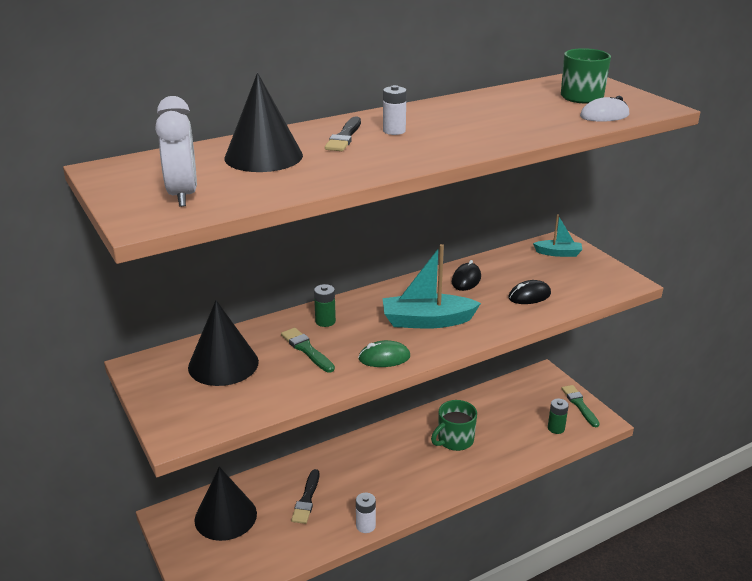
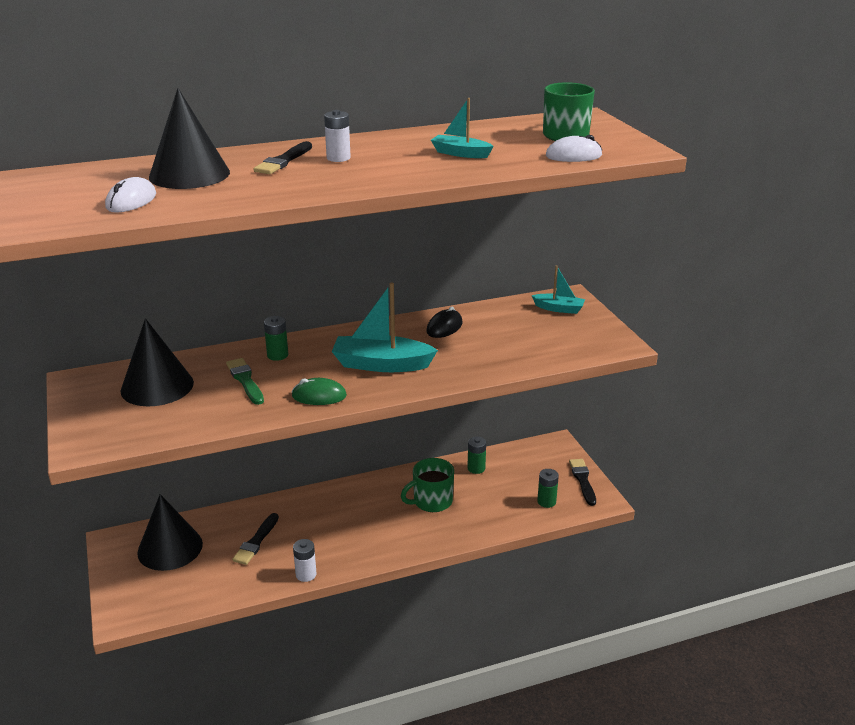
camera: 10 degrees right, 0 degrees up
(183, 195) = (85, 205): white clock -> none
(226, 188) = (131, 201): none -> white mouse
(482, 404) = (476, 468): none -> green battery
(503, 119) = (460, 153): none -> turquoise boat
(529, 296) = (503, 349): black mouse -> none
(579, 405) = (583, 480): green brush -> black brush

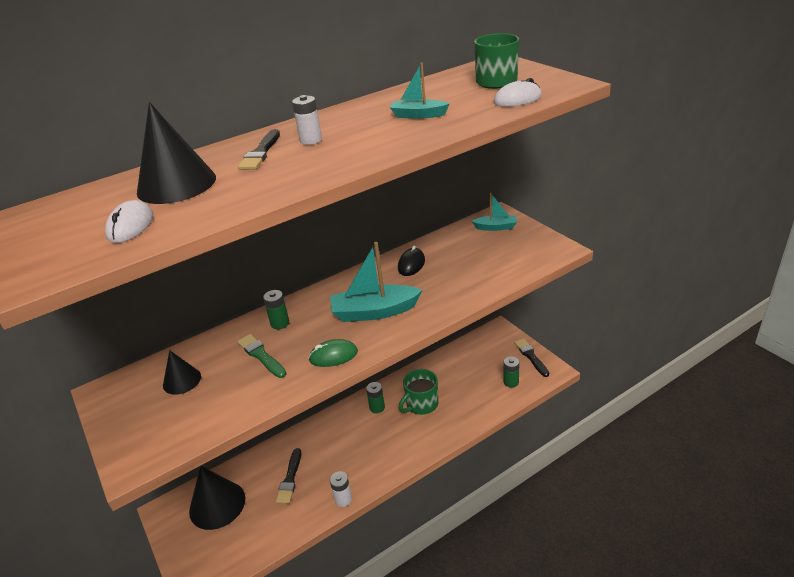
camera: 10 degrees left, 5 degrees up
(157, 386) = (182, 380): black cone -> black cone, size x0.57
(476, 468) = (445, 366): green battery -> green battery (377, 407)

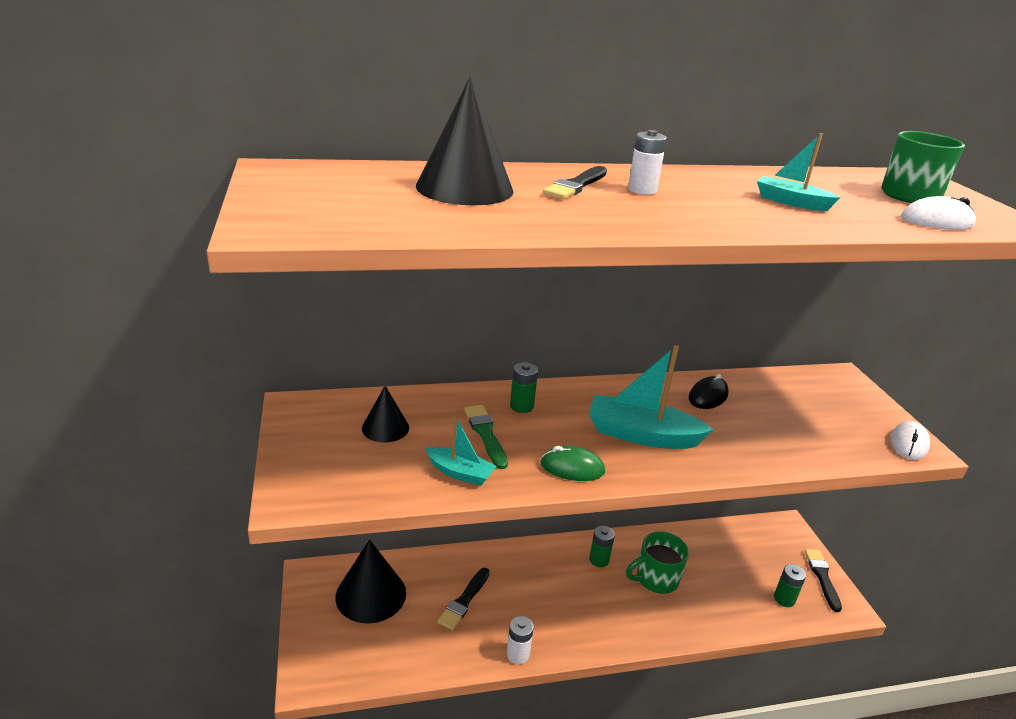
camera: 15 degrees right, 5 degrees down
(130, 226) = (394, 212): white mouse -> white mouse (908, 444)
(496, 227) = (835, 390): turquoise boat -> turquoise boat (460, 473)

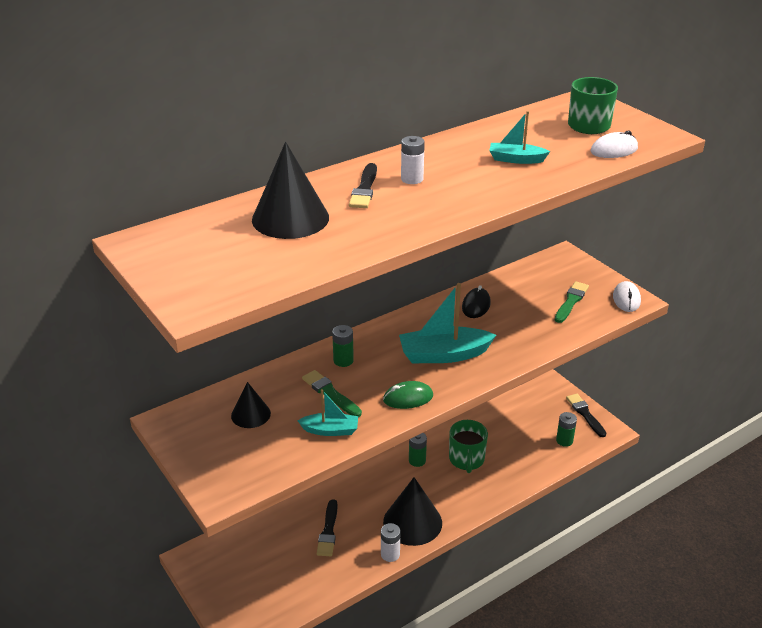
camera: 20 degrees left, 5 degrees up
(371, 594) = (250, 554): black cone -> black cone (412, 522)
(656, 579) = (466, 459): green mug -> green mug turned 45 degrees counterclockwise
(832, 425) = (571, 301): none -> green brush

